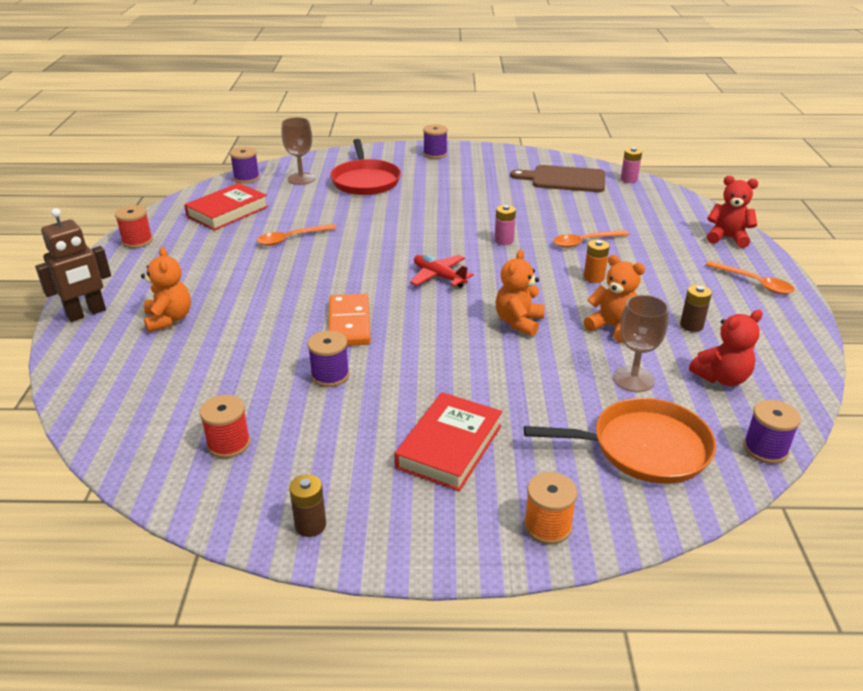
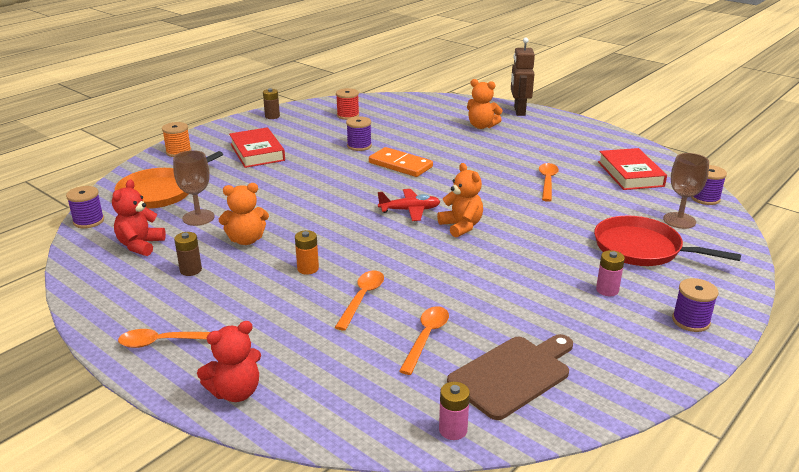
camera: 130 degrees right, 5 degrees down
(137, 241) = (608, 138): red spool -> none
(504, 240) = (424, 261): pink battery -> pink battery (607, 290)
(518, 322) = (311, 212): orange teddy bear -> orange teddy bear (461, 226)
(580, 209) = (426, 337): none -> orange spoon

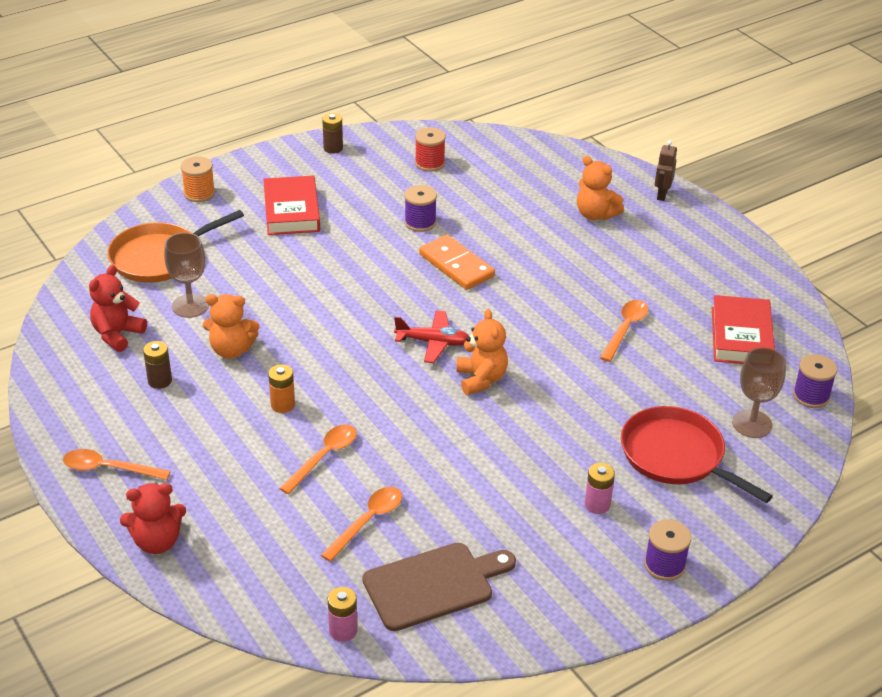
camera: 15 degrees right, 10 degrees up
(88, 221) = (72, 288): purple spool -> none
(519, 111) = (661, 195): brown robot -> brown robot, size x0.62

